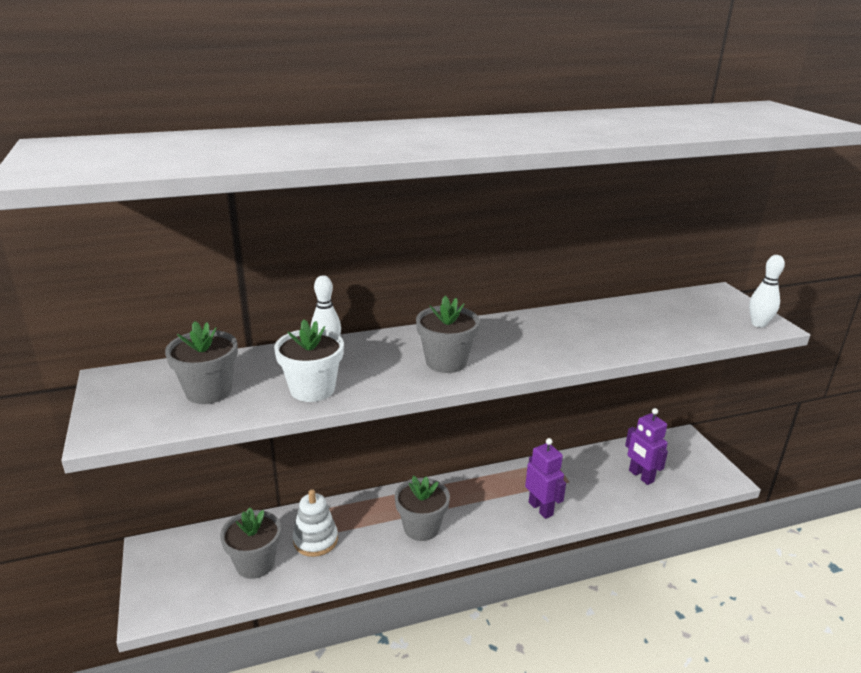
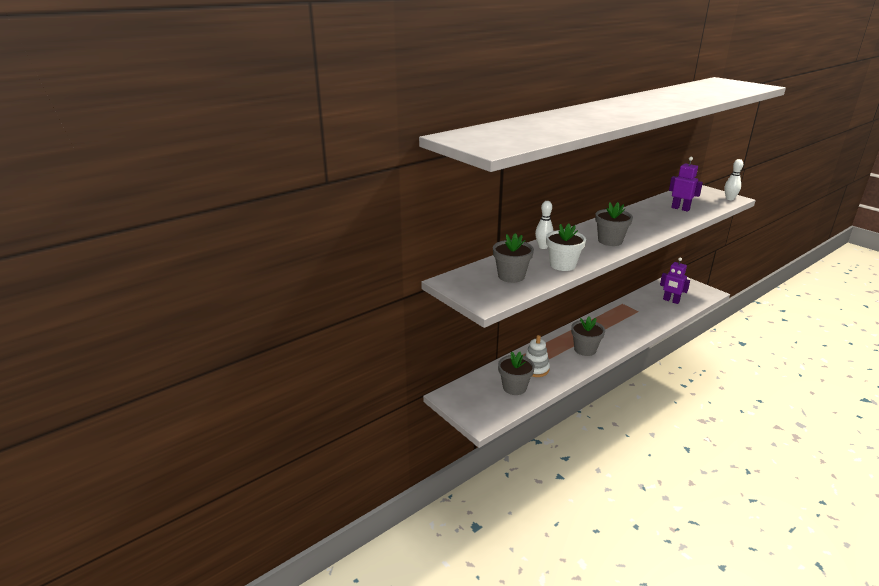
camera: 20 degrees left, 0 degrees up
(541, 508) = (636, 326): purple robot -> purple robot (680, 208)

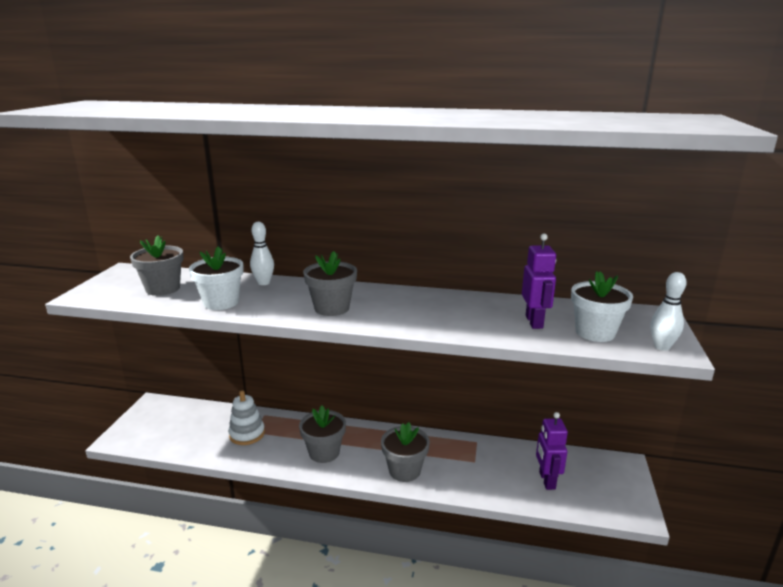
camera: 50 degrees right, 5 degrees down
(514, 387) = (198, 434): grey flower pot -> grey flower pot (404, 470)
(704, 203) = (595, 332): none -> white flower pot

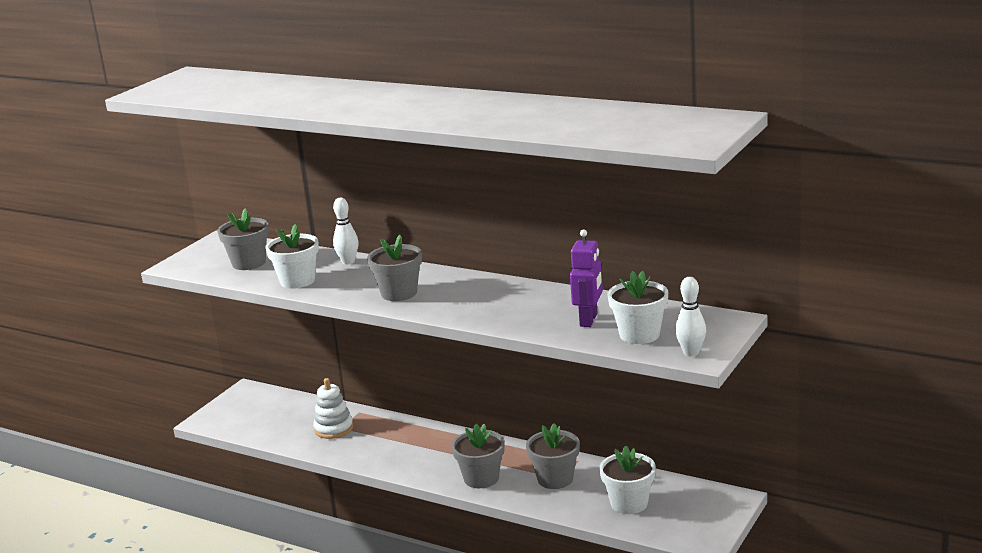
camera: 20 degrees right, 0 degrees up
(324, 452) = (406, 453): grey flower pot -> grey flower pot (555, 479)
(546, 480) = (629, 503): purple robot -> white flower pot

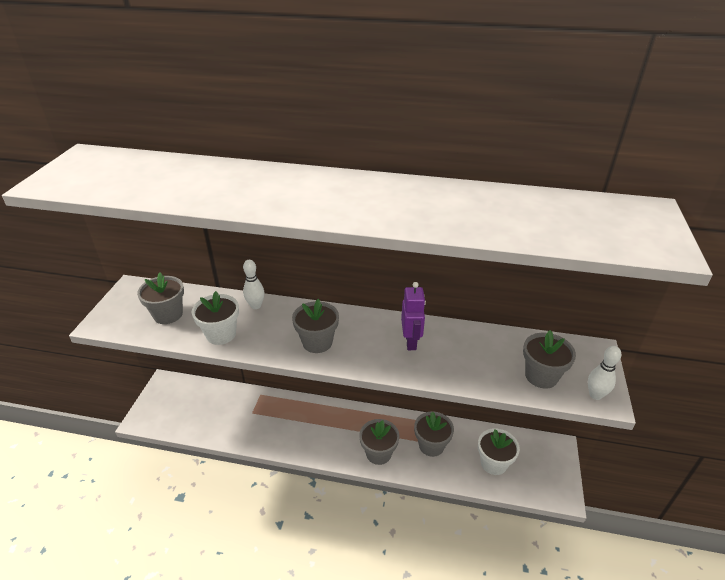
camera: 20 degrees left, 15 degrees up
(334, 429) = (247, 415): white stacking toy -> none
(589, 320) = (491, 361): purple robot -> purple robot (411, 342)
(639, 335) = (541, 376): white flower pot -> grey flower pot

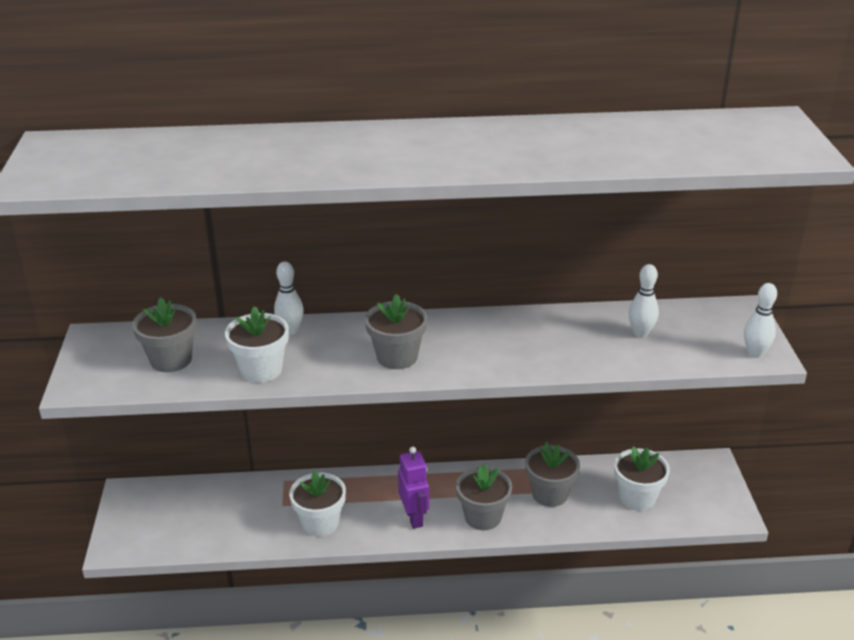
camera: 15 degrees left, 5 degrees down
(270, 432) = (320, 523): none -> white flower pot
(411, 342) = (517, 337): purple robot -> purple robot (414, 518)
(507, 357) = (640, 333): none -> white bowling pin
(541, 376) = (688, 345): grey flower pot -> none

